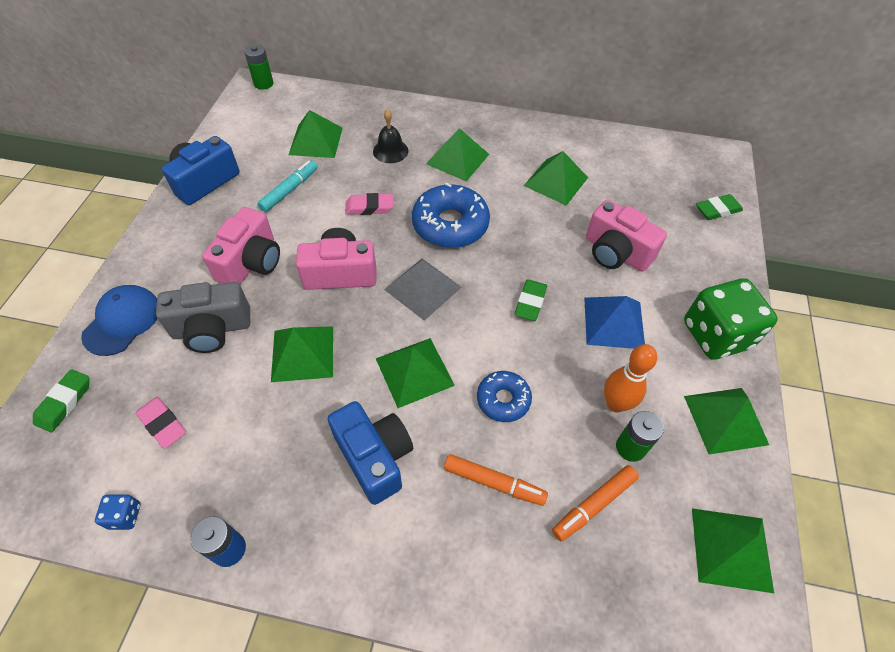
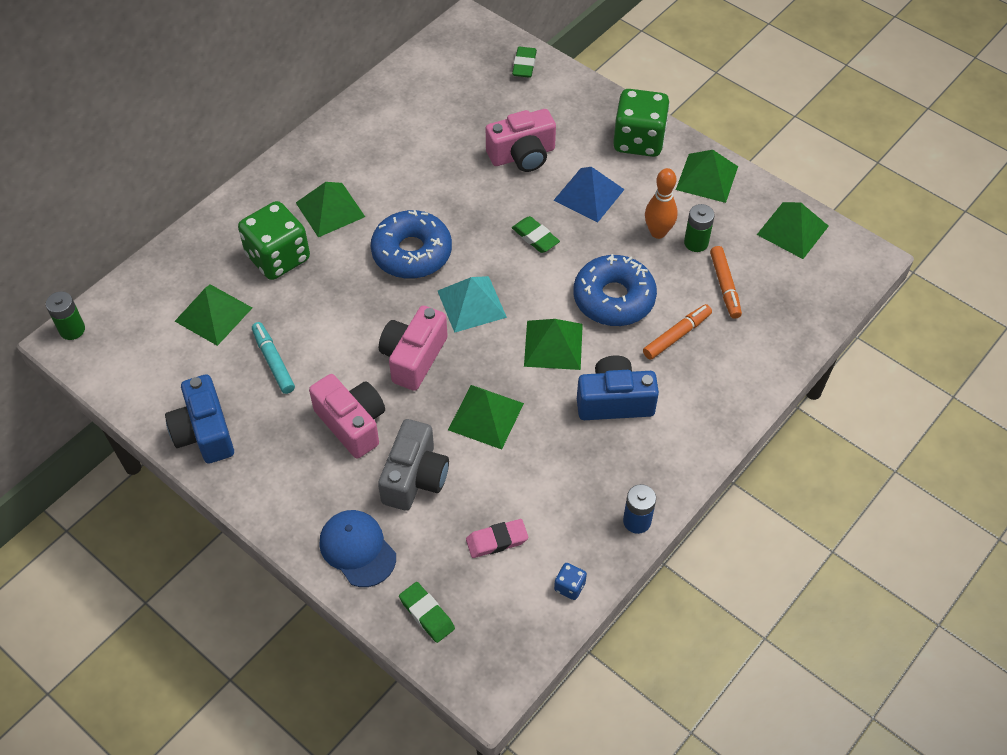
camera: 60 degrees left, 0 degrees up
(369, 207) = (345, 305): pink eraser -> none
(390, 151) = (278, 257): black bell -> green dice
(423, 288) = (472, 304): grey pyramid -> turquoise pyramid
(503, 400) = (614, 298): blue donut -> blue donut, size x1.73
(556, 181) = (414, 152): green pyramid -> none

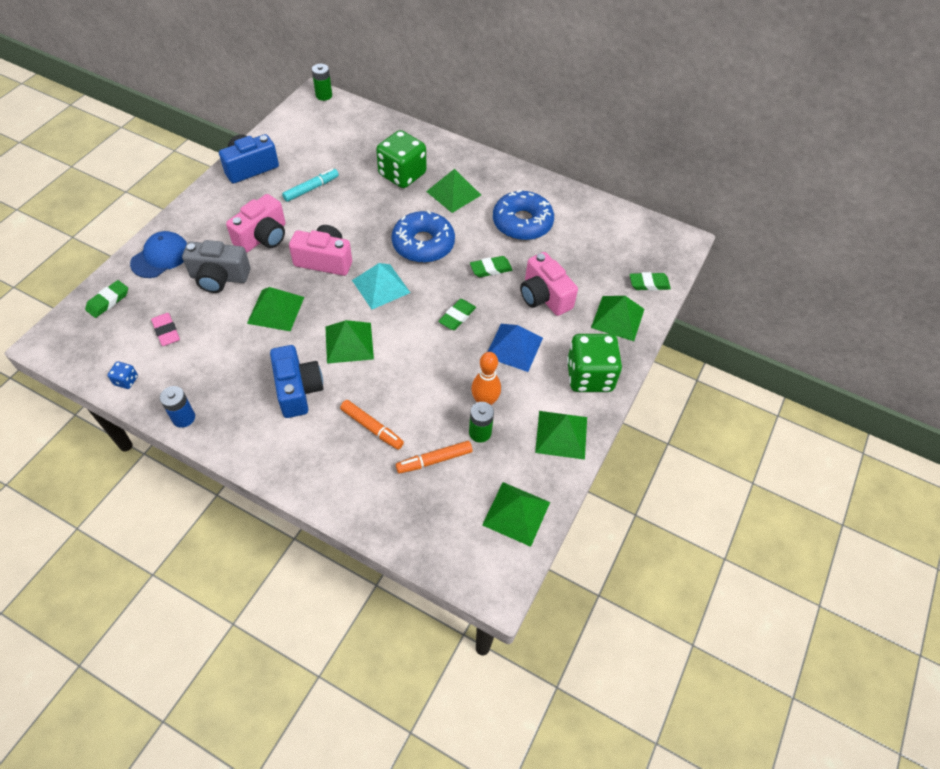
camera: 75 degrees right, 0 degrees up
(213, 314) = (347, 153): green pyramid -> green pyramid (618, 318)
(469, 195) = (491, 269): none -> green eraser
(614, 298) = (404, 377): blue donut -> blue donut (522, 223)

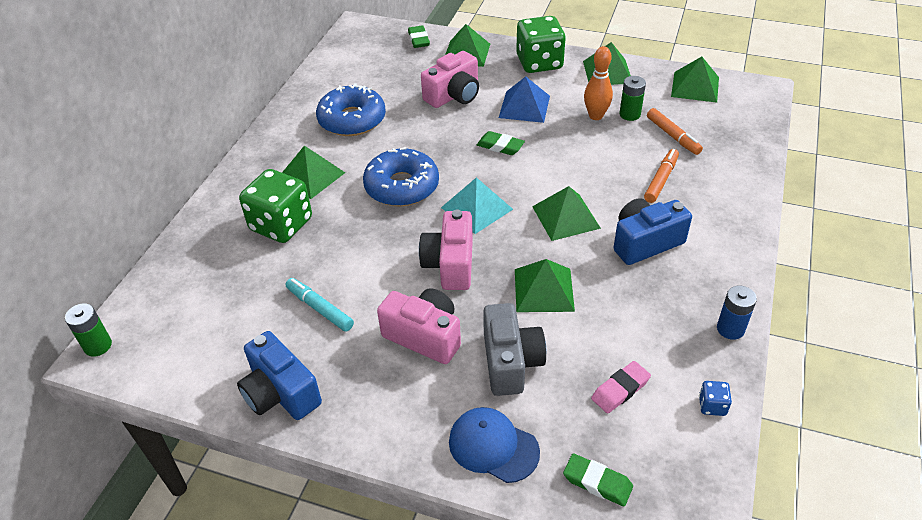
camera: 95 degrees left, 10 degrees down
(491, 269) = (427, 133): green eraser -> none

